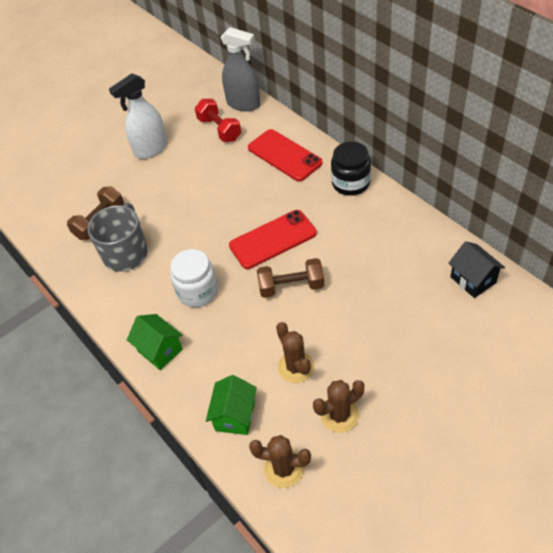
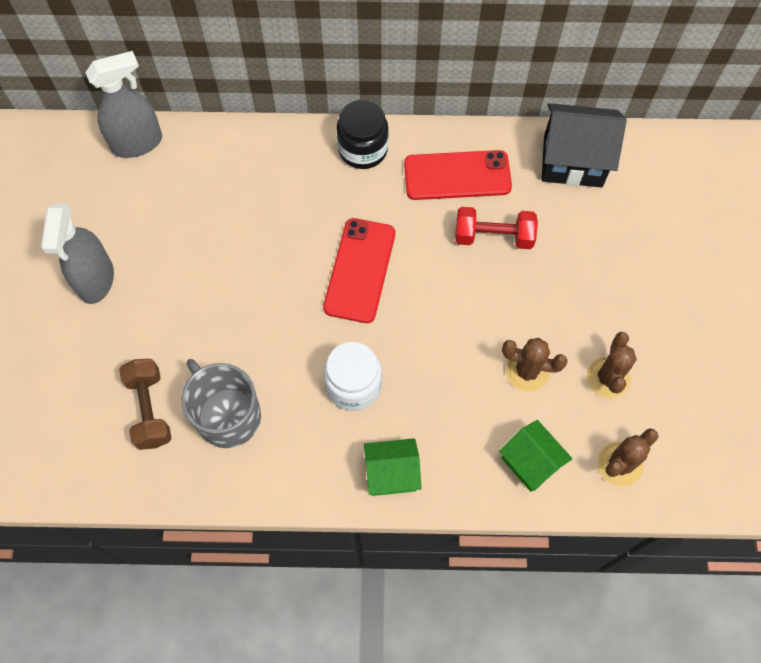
camera: 55 degrees left, 15 degrees up
(151, 149) = (96, 280): white spray bottle -> grey spray bottle
(219, 129) = (148, 195): red dumbbell -> red dumbbell (493, 237)
(284, 155) = (260, 170): red phone -> red phone (457, 175)
(291, 286) = (434, 301): brown dumbbell -> none
(473, 280) = (573, 161): black house -> black house, size x1.56

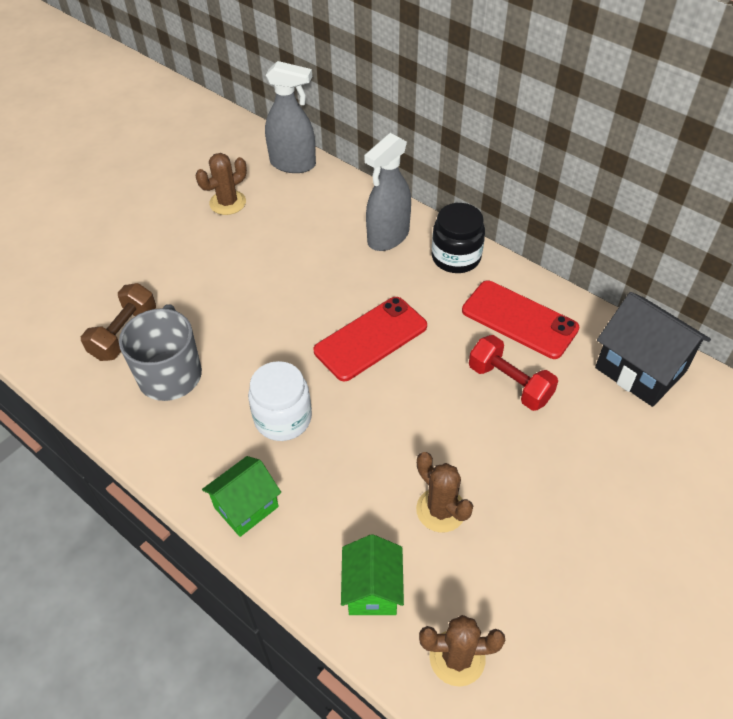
camera: 40 degrees right, 15 degrees down
(96, 280) = (178, 230): grey spray bottle -> grey spray bottle (388, 237)
(391, 473) = (246, 507): green house -> green house turned 75 degrees counterclockwise
(608, 378) = (515, 570): brown cactus -> brown cactus (227, 203)

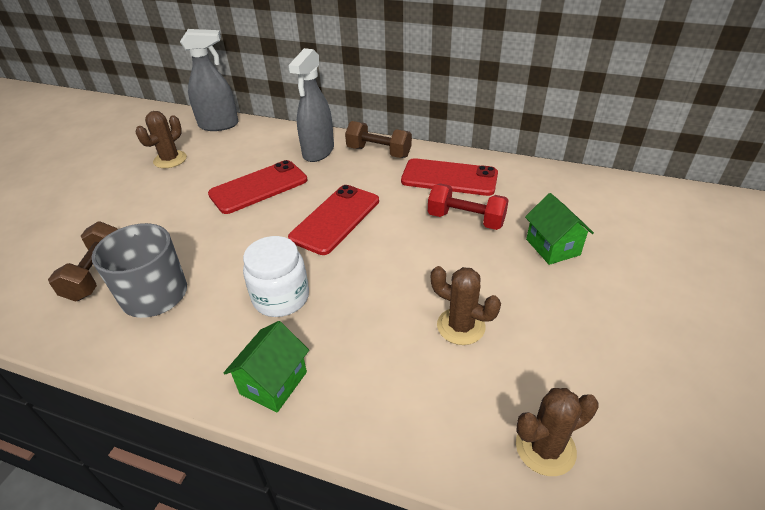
camera: 20 degrees left, 10 degrees down
(307, 270) = (258, 187): none -> red phone
(372, 589) = (433, 415): green house -> green house (552, 247)
(456, 257) = (379, 152): black jar -> brown dumbbell
(640, 369) = (557, 186): black house -> none

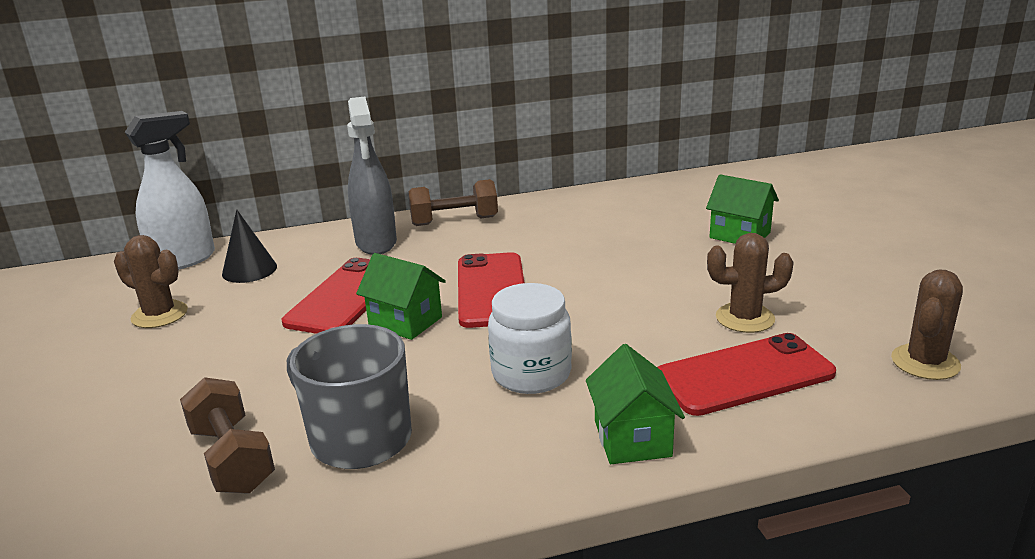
camera: 35 degrees left, 15 degrees down
(170, 159) = (159, 315): brown cactus -> brown cactus turned 60 degrees counterclockwise
(219, 125) = (184, 260): grey spray bottle -> white spray bottle
(238, 145) = (249, 270): none -> black cone
(265, 221) = (405, 321): none -> green house
(449, 178) = (566, 218): red phone -> red phone (744, 375)
(466, 220) = (632, 243): red dumbbell -> none

